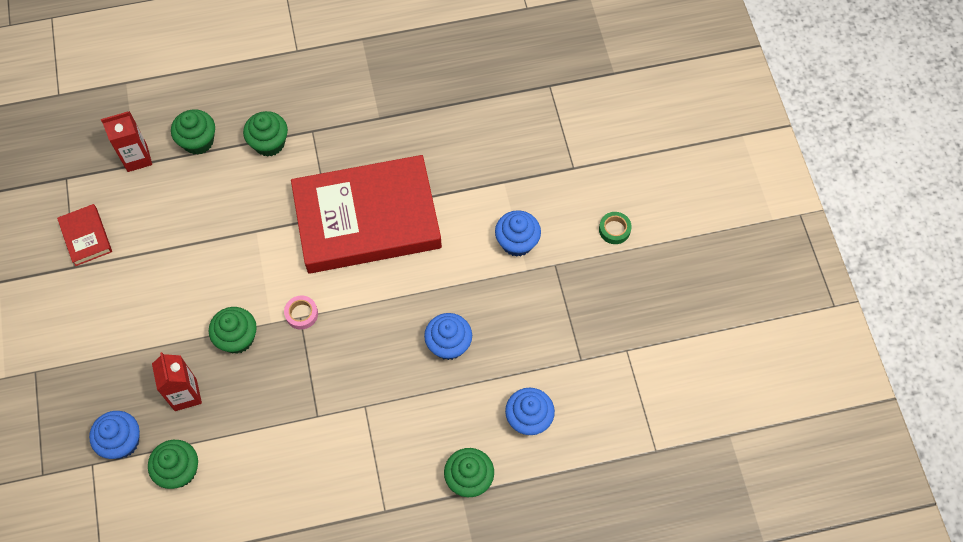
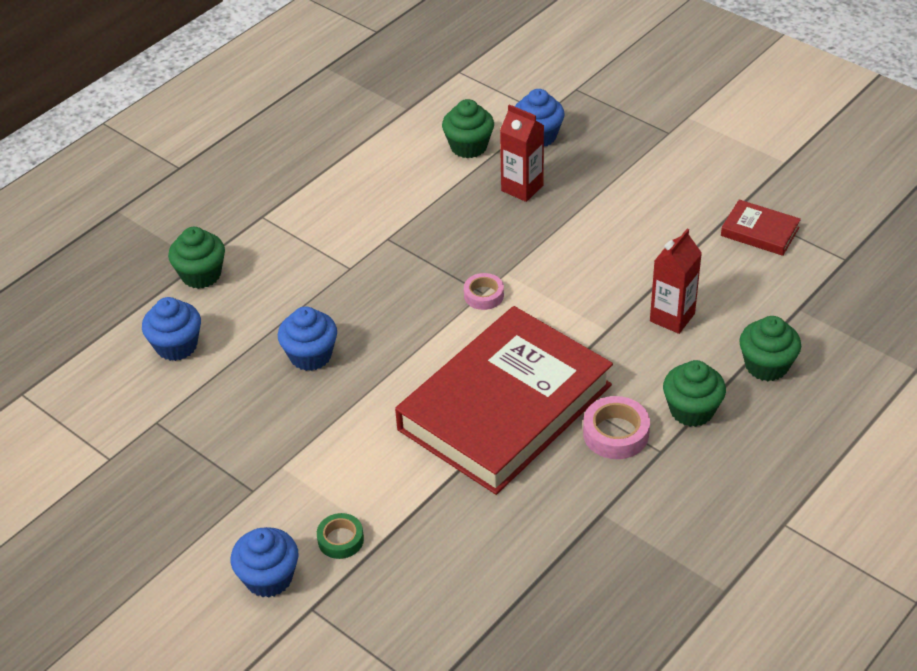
camera: 145 degrees right, 20 degrees down
(137, 158) = (804, 314): red carton -> red carton (672, 317)
(237, 338) = (523, 246): green cupcake -> none
(324, 158) = (615, 433): none -> pink tape
(517, 242) = (315, 486): blue cupcake -> blue cupcake (269, 578)
(614, 230) = (206, 569): green tape -> green tape (340, 540)

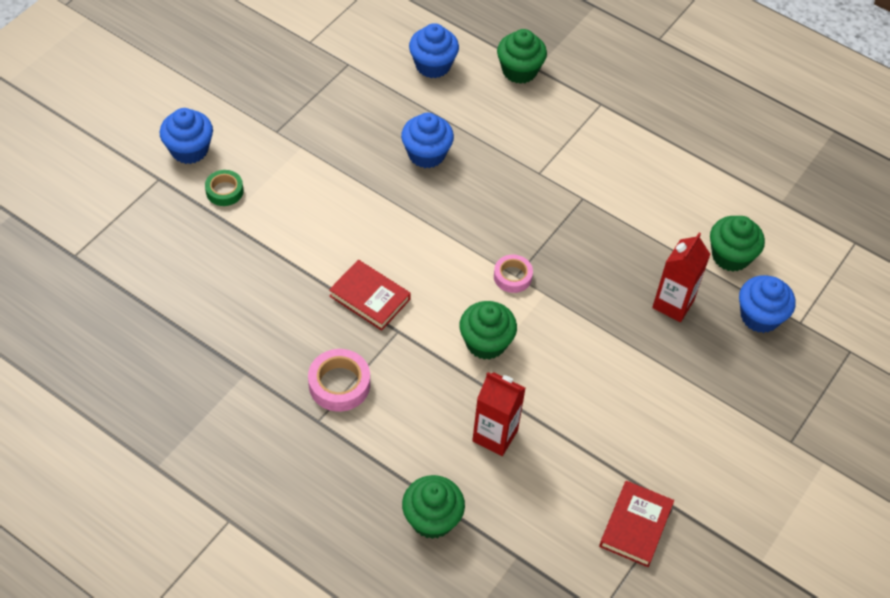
camera: 80 degrees right, 10 degrees up
(505, 407) = (369, 298): red book -> red book, size x0.40
(691, 410) = (369, 448): green cupcake -> green cupcake (486, 343)

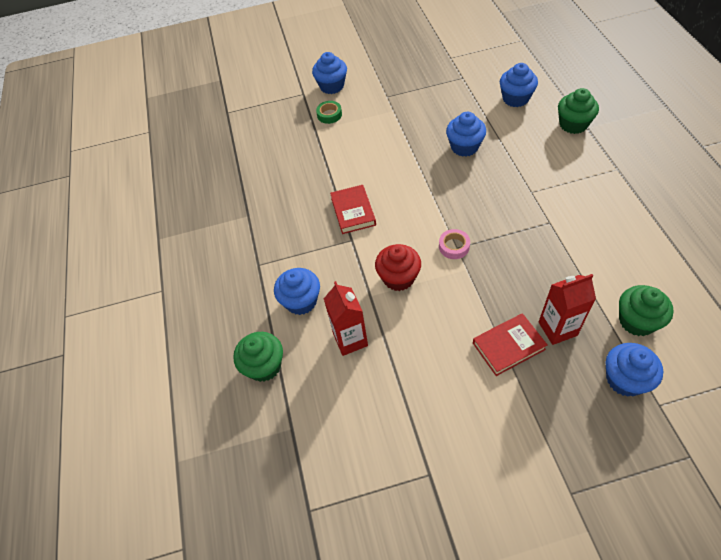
camera: 50 degrees right, 0 degrees up
(339, 384) = (289, 251): pink tape -> none
(406, 429) = (301, 301): none -> blue cupcake
(486, 343) = (398, 278): green cupcake -> red cupcake
(635, 526) = (388, 468): red book -> red book (508, 346)

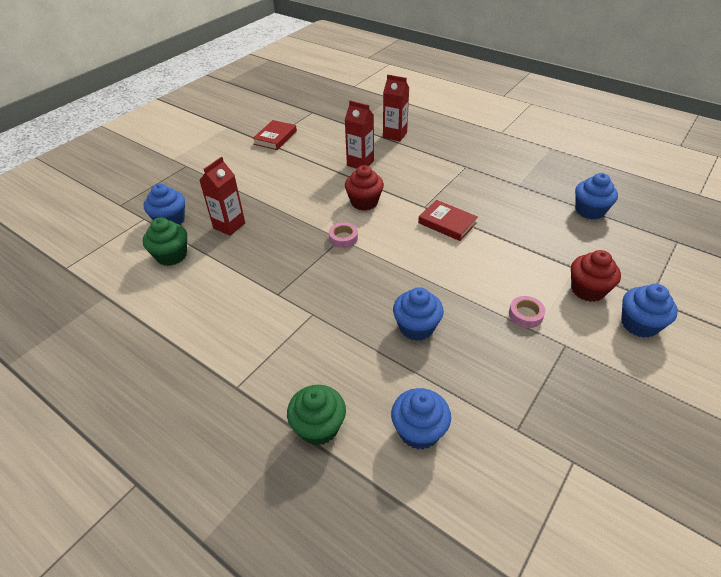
camera: 135 degrees right, 10 degrees down
(264, 366) = (395, 135): green cupcake -> red carton
(301, 301) = (412, 164): blue cupcake -> blue cupcake (589, 211)
(329, 115) = (587, 290): green tape -> red cupcake
(387, 120) = (525, 315): none -> pink tape
(508, 346) = (257, 203): red book -> red book (275, 138)

